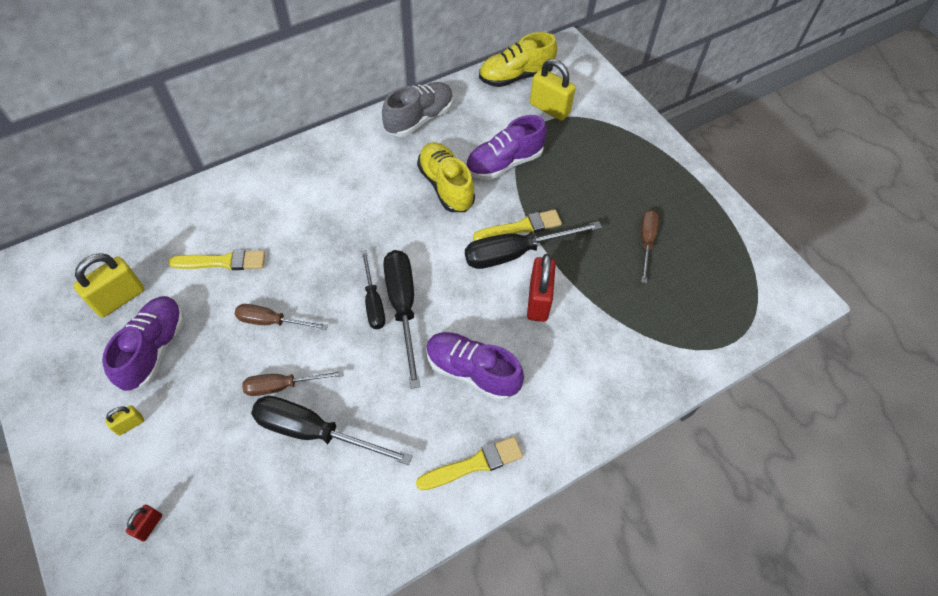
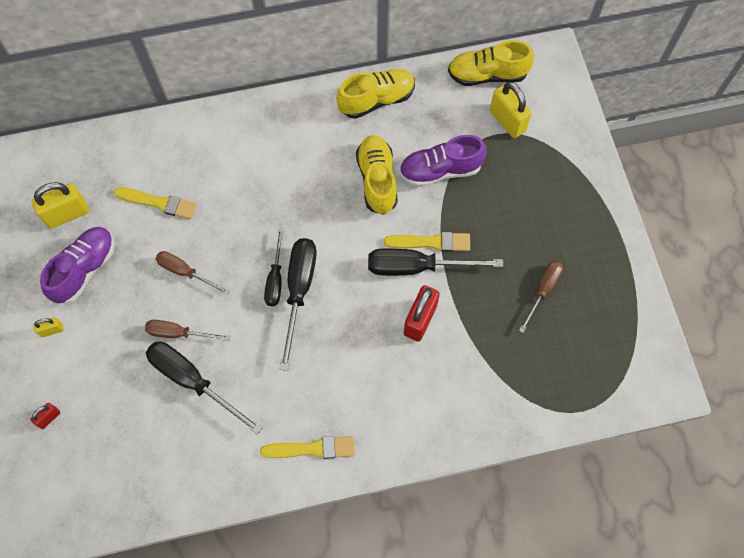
camera: 20 degrees right, 10 degrees up
(419, 119) = (376, 100): grey shoe -> yellow shoe
(472, 371) = (338, 368): purple shoe -> none

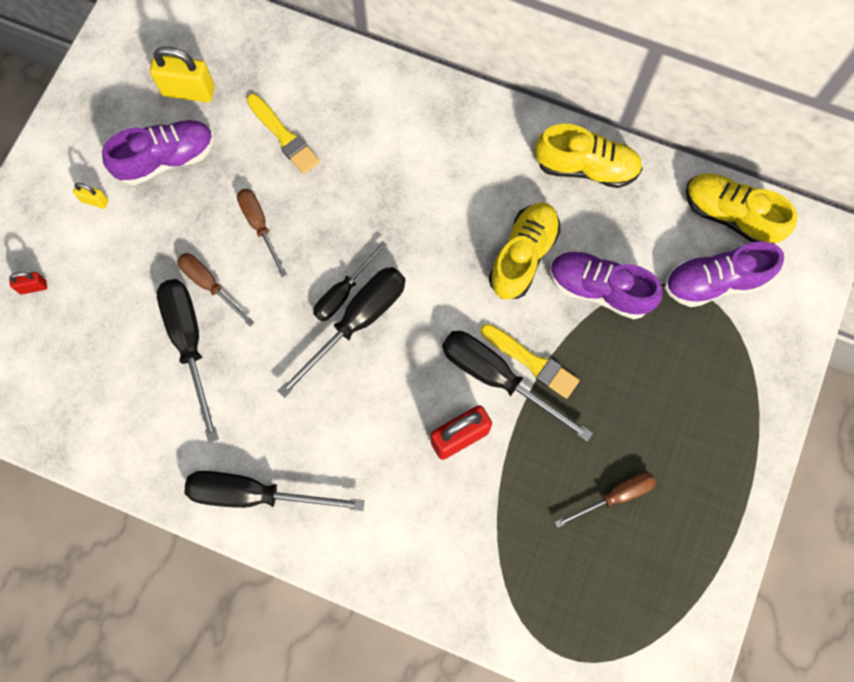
camera: 35 degrees right, 5 degrees up
(312, 448) = (255, 494): yellow brush -> black screwdriver
(507, 121) = (714, 282): yellow padlock -> purple shoe

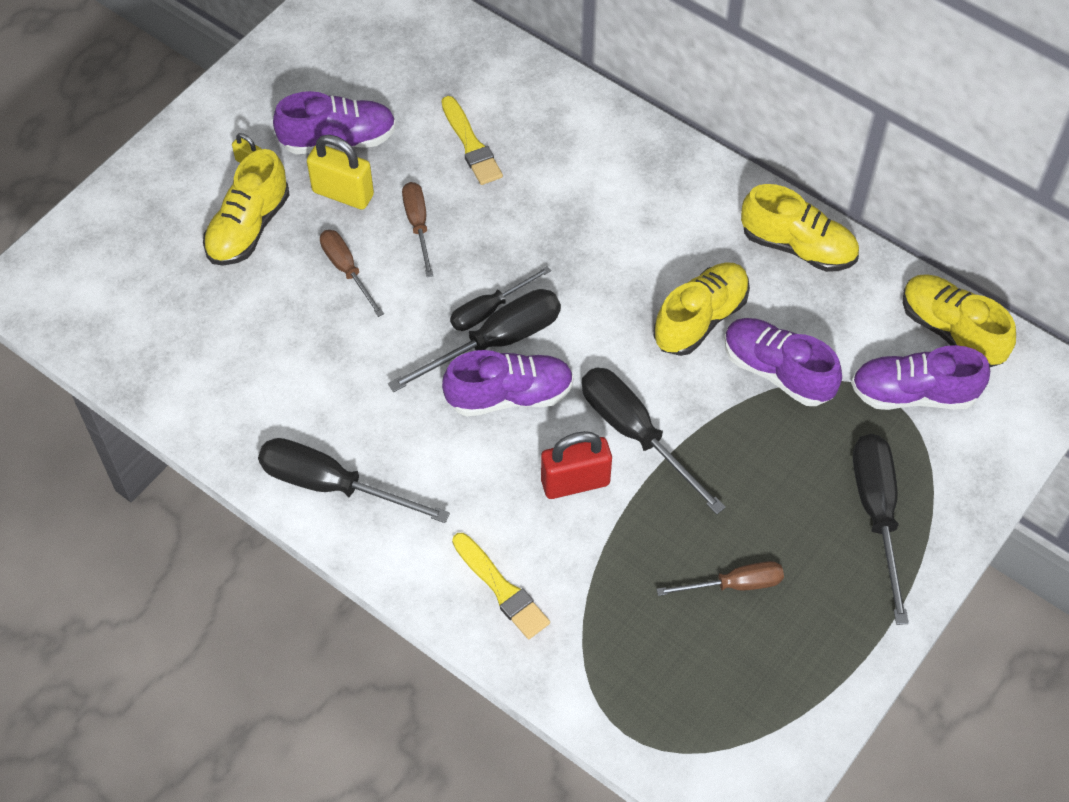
camera: 15 degrees right, 15 degrees down
(33, 287) = (160, 230): red padlock -> none
(112, 265) = (248, 227): none -> yellow shoe
(188, 91) = (382, 80): yellow padlock -> yellow padlock (343, 193)
(189, 343) = (307, 321): black screwdriver -> black screwdriver (877, 514)
(382, 370) = (509, 395): none -> purple shoe
(532, 362) = (679, 426): yellow brush -> yellow brush (501, 589)

